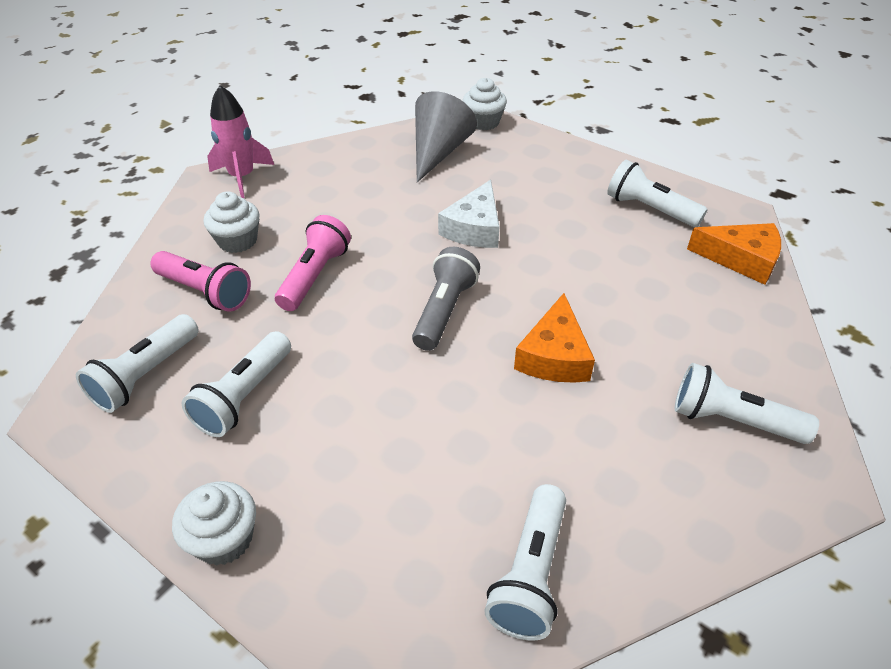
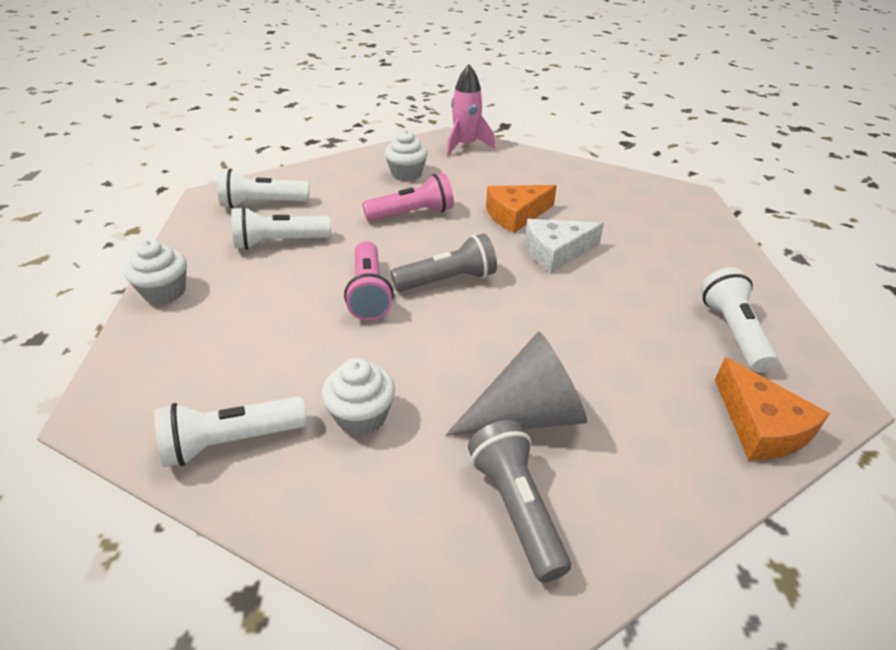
camera: 50 degrees right, 5 degrees down
(205, 292) = (349, 186): pink flashlight -> pink flashlight (369, 293)
(438, 152) = (615, 197): grey cone -> grey cone (527, 415)
(483, 122) = (688, 198): white cupcake -> white cupcake (361, 416)
(554, 355) = (466, 356): orange cheese -> orange cheese (516, 215)
(732, 420) = (516, 508): white flashlight -> grey flashlight

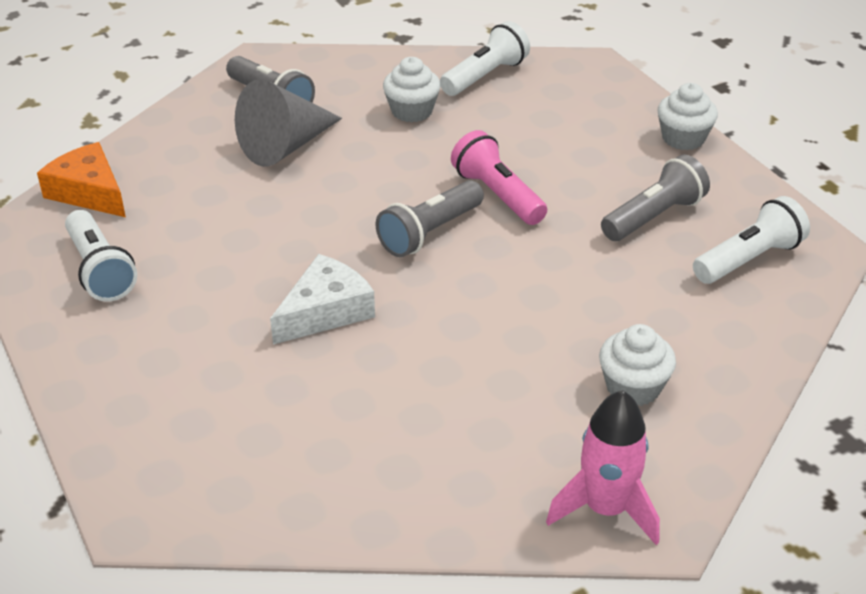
camera: 155 degrees right, 0 degrees up
(279, 242) = (653, 217): white flashlight -> grey flashlight
(412, 214) = (549, 309): pink flashlight -> none
(516, 215) = (409, 358): orange cheese -> none

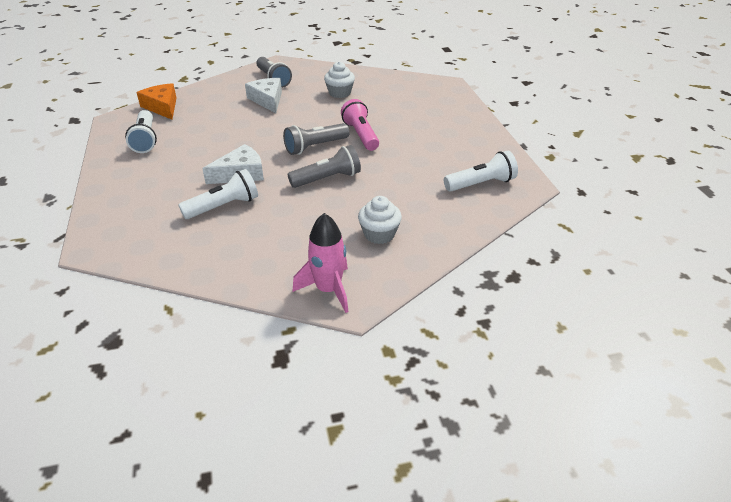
camera: 15 degrees right, 0 degrees up
(286, 146) = (267, 100): grey cone -> white cheese
(485, 76) = (387, 82): white flashlight -> white flashlight (223, 206)
(653, 217) = (439, 156): grey flashlight -> grey flashlight (327, 179)
(683, 138) = (477, 123): white cupcake -> none

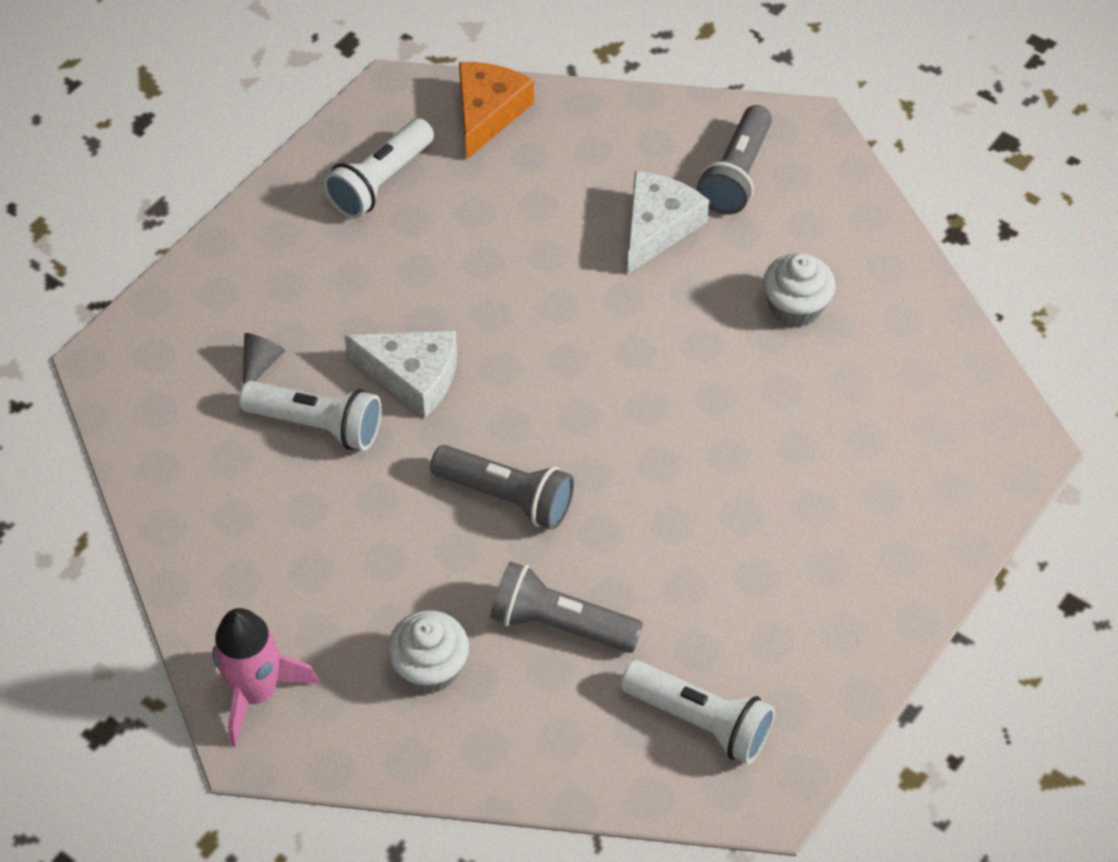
camera: 50 degrees right, 15 degrees up
(171, 206) = (260, 364): none -> grey cone
(315, 147) = (580, 411): grey flashlight -> grey flashlight (560, 624)
(361, 135) = (682, 445): pink flashlight -> none

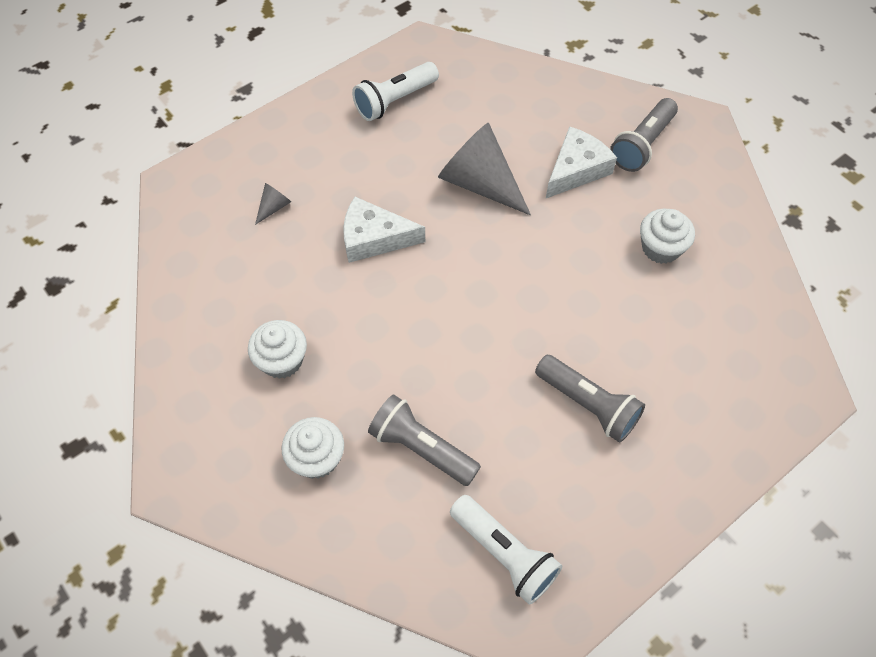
camera: 15 degrees right, 5 degrees up
(257, 692) = (188, 446): pink rocket -> none
(317, 425) = (297, 258): white flashlight -> none
(343, 560) = (282, 360): none -> white cupcake
(413, 376) = (374, 238): white cheese -> white cheese turned 150 degrees clockwise
(488, 113) = (481, 69): orange cheese -> none
(507, 497) = (412, 341): grey flashlight -> grey flashlight (588, 405)
(533, 272) = (479, 183): none -> grey cone

